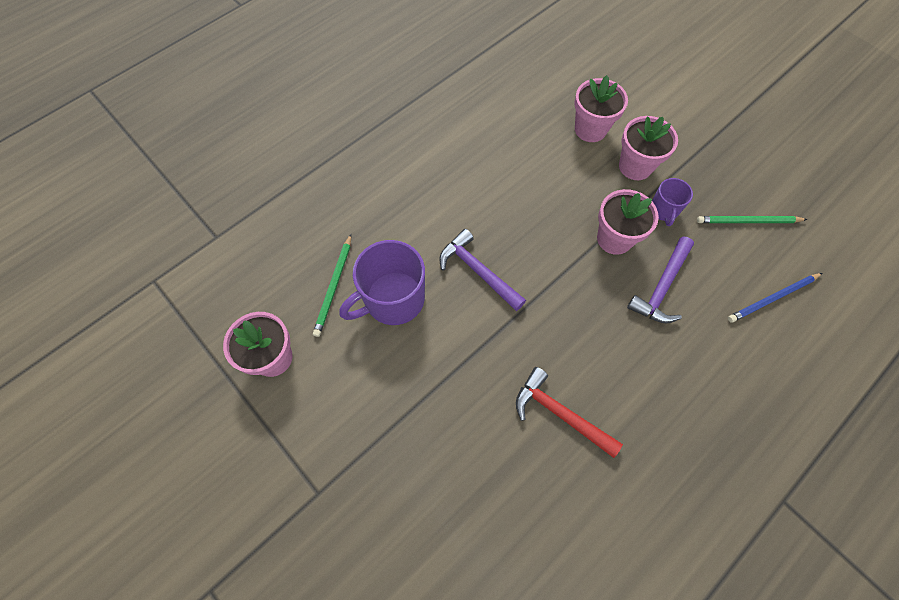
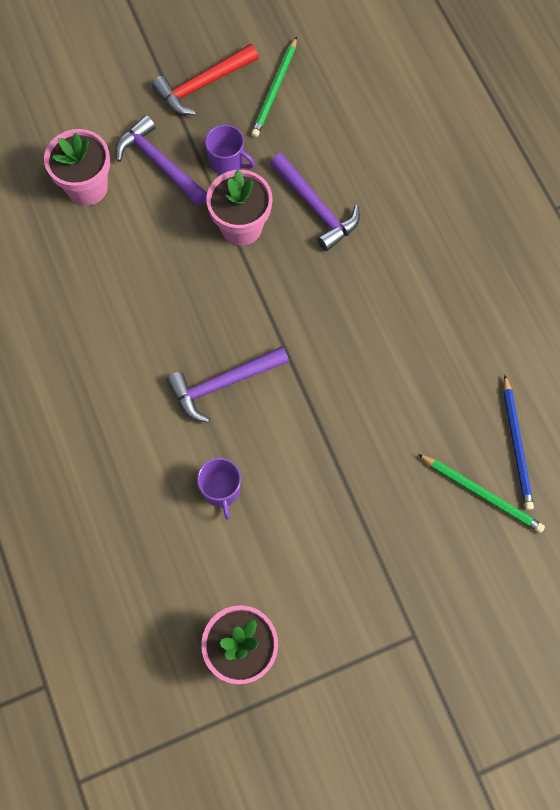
camera: 70 degrees left, 5 degrees up
(334, 286) = (177, 553): green pencil -> green pencil (482, 494)
(393, 299) = (221, 489): purple mug -> purple mug, size x0.53
(560, 413) = (413, 364): red hammer -> red hammer (203, 85)
(635, 166) = (160, 164): pink flower pot -> purple hammer
(772, 298) = (367, 114): blue pencil -> blue pencil (516, 445)

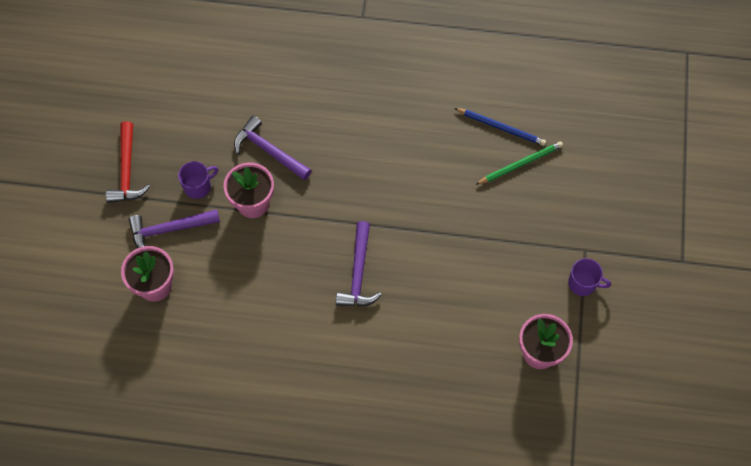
camera: 60 degrees left, 5 degrees down
(221, 489) = (430, 311): purple mug -> purple mug (583, 283)
(275, 90) = (164, 128): green pencil -> none
(315, 207) = (269, 151): purple hammer -> purple hammer turned 135 degrees counterclockwise

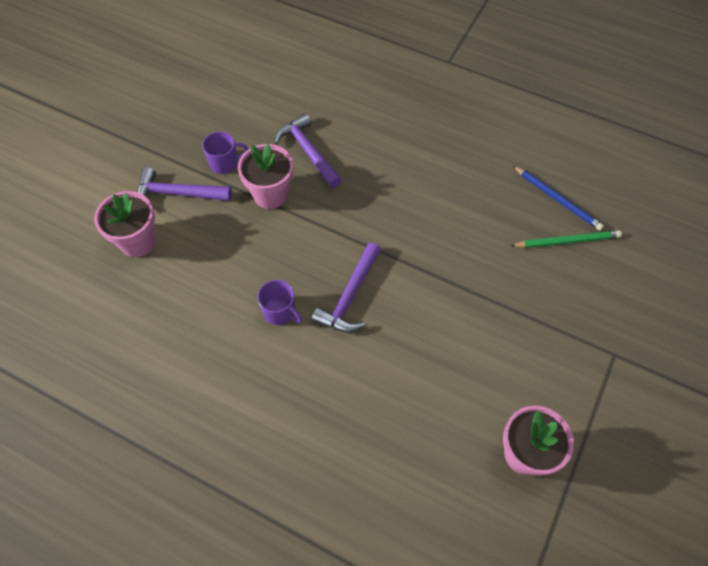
camera: 20 degrees right, 5 degrees down
(127, 170) = (165, 129): red hammer -> none
(583, 283) = (602, 391): purple mug -> purple mug (280, 311)

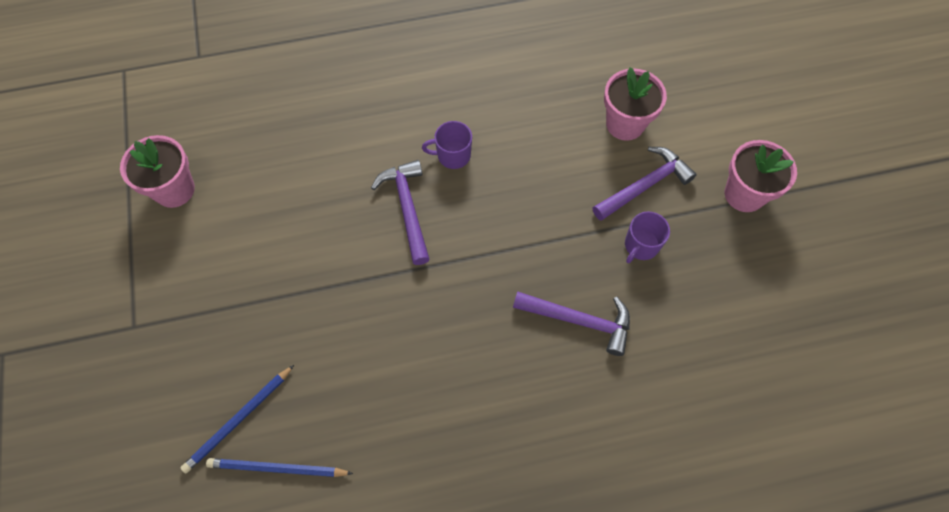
camera: 140 degrees right, 5 degrees up
(270, 194) = (566, 247): pink flower pot -> pink flower pot (744, 194)
(567, 241) = (238, 420): green pencil -> blue pencil

